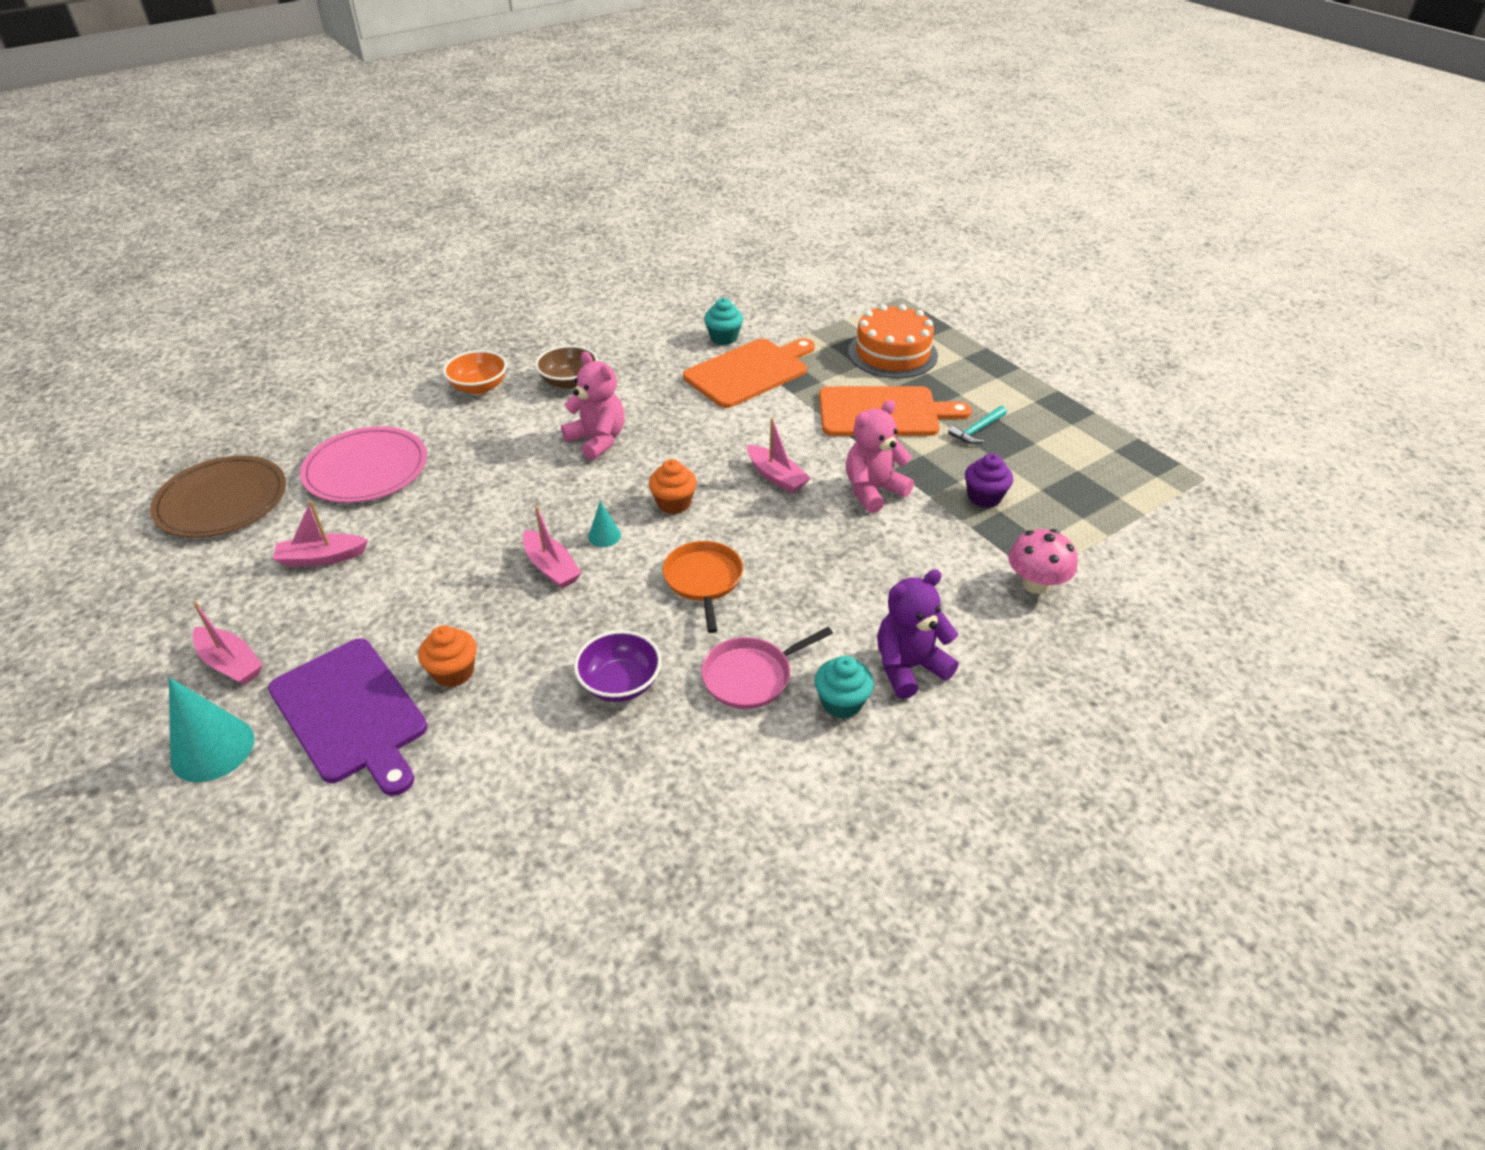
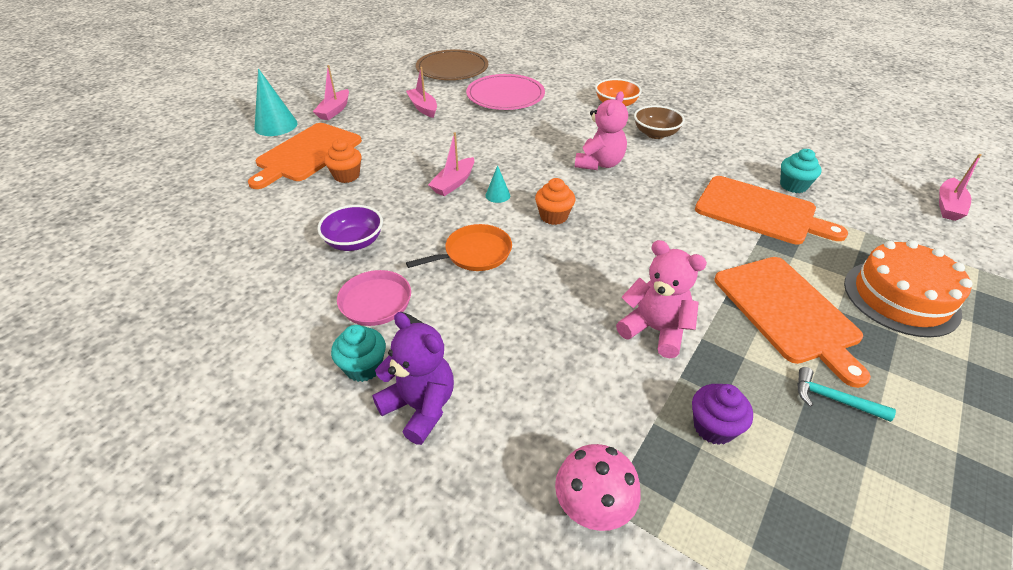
camera: 70 degrees right, 0 degrees up
(351, 714) = (306, 154): purple cutting board -> orange cutting board
(776, 477) = (627, 262): pink boat -> pink boat (948, 206)

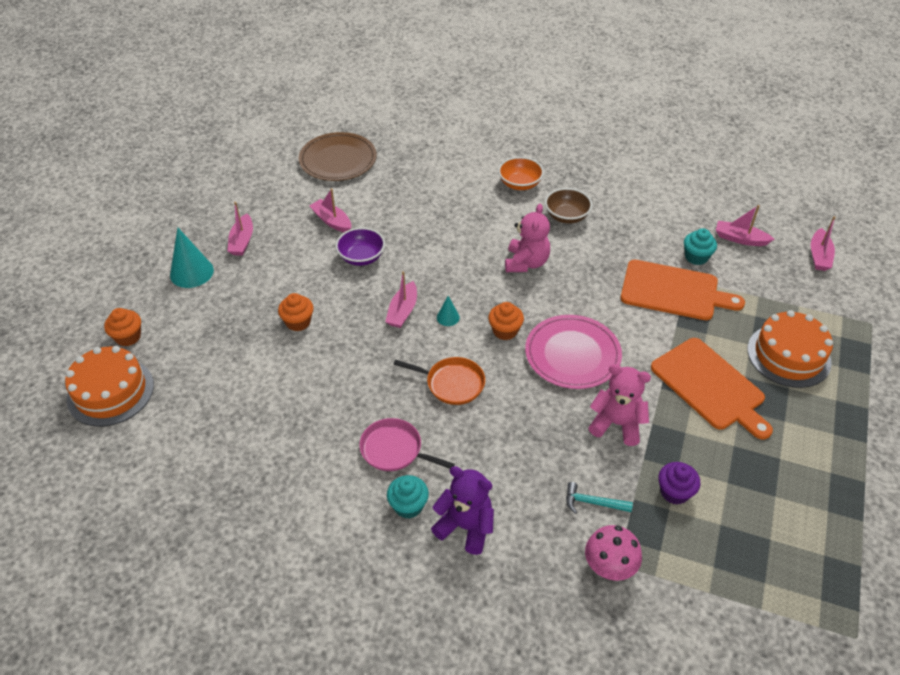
camera: 15 degrees left, 5 degrees up
(138, 201) = (110, 392): none -> orange cake
(186, 162) = (128, 337): none -> orange cupcake
(306, 154) = (244, 303): orange cutting board -> none
(354, 242) = (343, 394): purple bowl -> purple bowl (361, 257)
(475, 253) = (452, 383): orange pan -> orange pan turned 60 degrees clockwise
(505, 96) = (408, 190): pink plate -> pink plate (572, 354)
(833, 399) = (750, 452): turquoise hammer -> turquoise hammer (592, 502)
(849, 177) = (740, 239): none -> pink boat

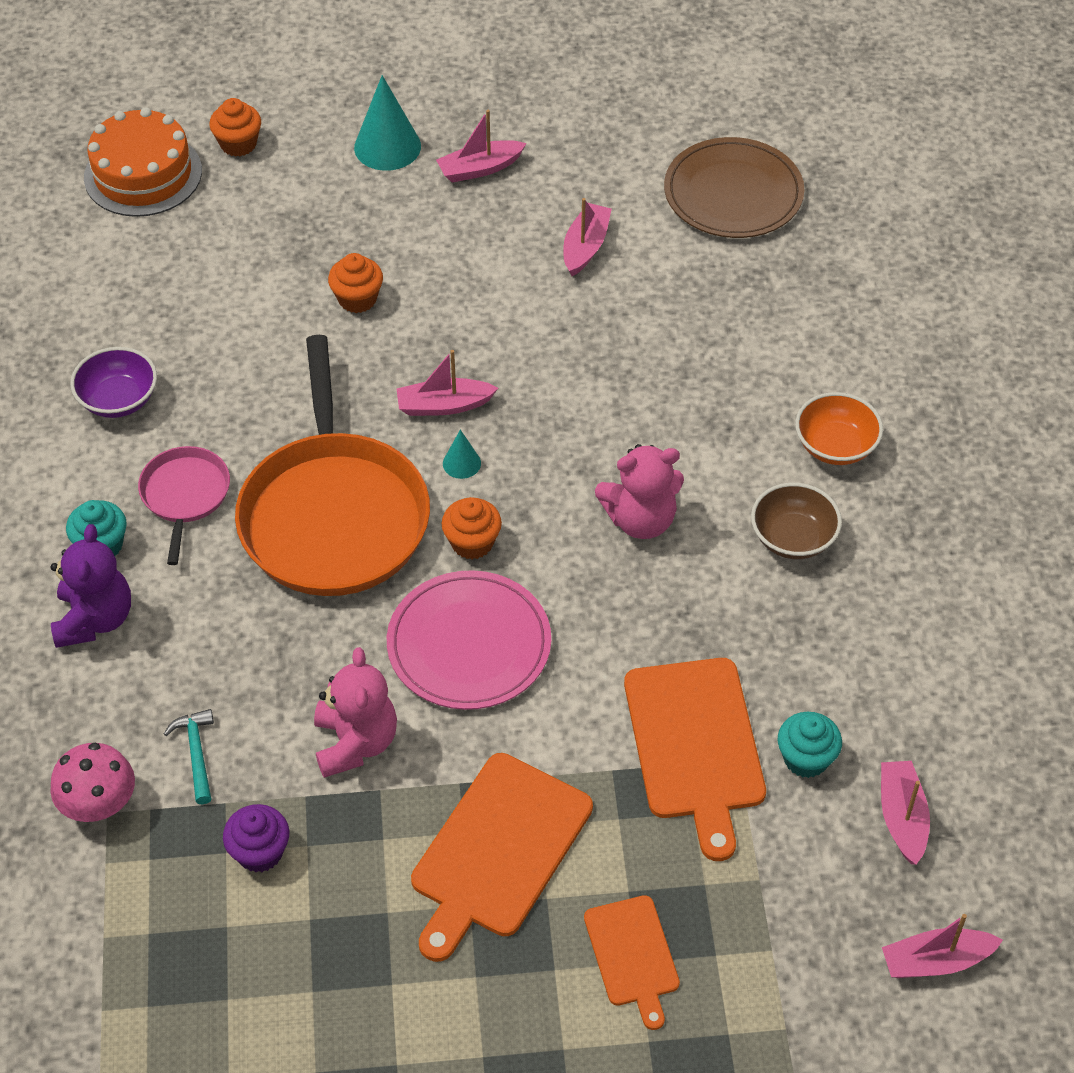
camera: 65 degrees right, 5 degrees up
(361, 257) = (528, 313): purple bowl -> purple bowl (118, 399)
(452, 383) = (333, 516): orange pan -> orange pan, size x2.09
(788, 355) = (632, 955): orange cake -> orange cutting board

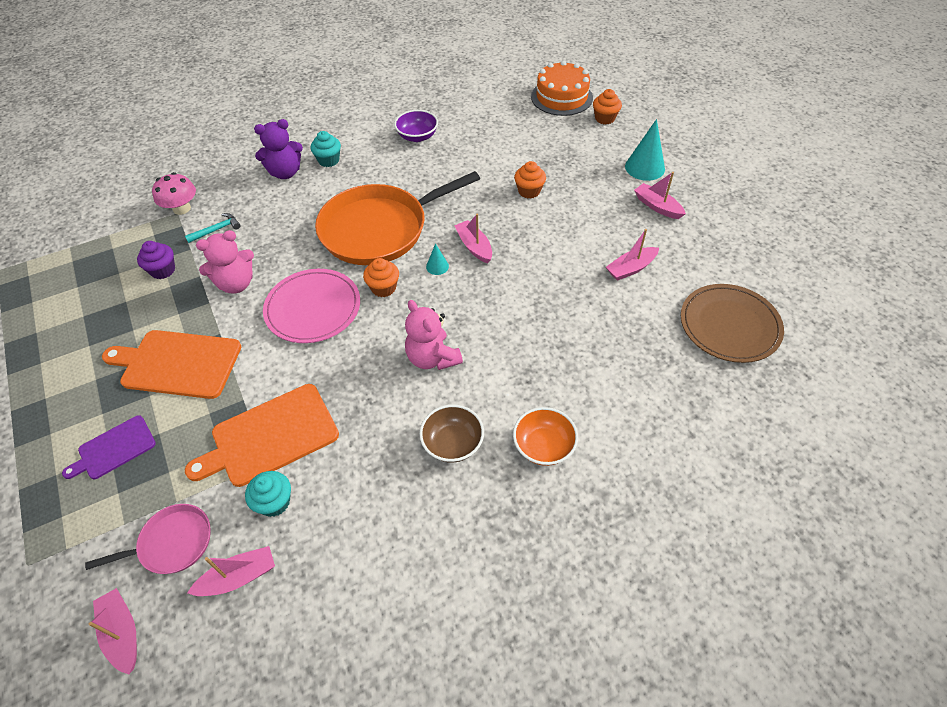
camera: 70 degrees right, 0 degrees up
(185, 495) = (369, 175): pink pan -> pink pan (172, 543)
(585, 247) = (631, 268): pink boat -> pink boat turned 150 degrees clockwise
(632, 955) = (114, 449): orange cutting board -> purple cutting board

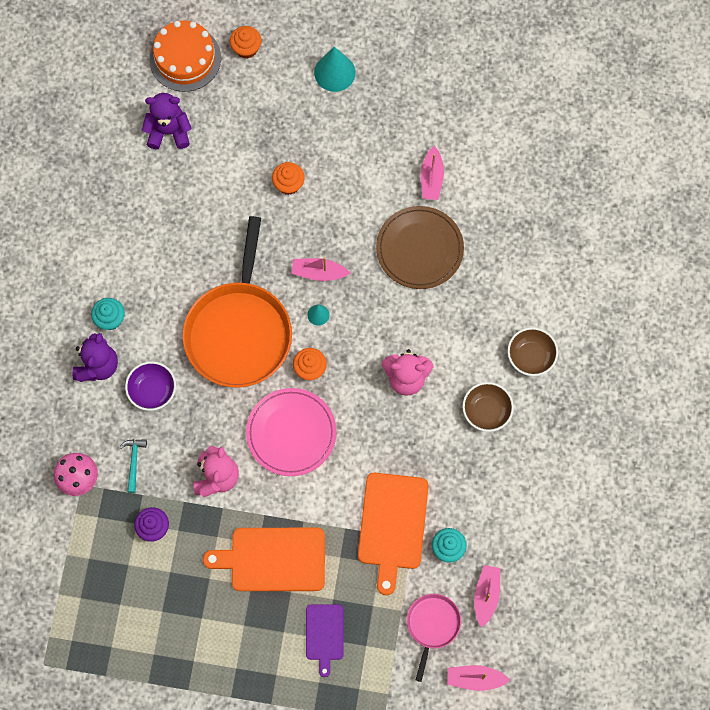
camera: 55 degrees left, 20 degrees up
(177, 363) = (273, 559): orange cutting board -> orange cutting board turned 45 degrees clockwise
(417, 136) = (138, 222): purple bowl -> purple bowl (152, 390)
(500, 116) = (169, 131): none -> purple teddy bear
(543, 446) = (531, 356): orange bowl -> brown bowl
(657, 206) = (385, 103): pink boat -> none
(729, 325) = (531, 160): brown plate -> brown plate (419, 249)

